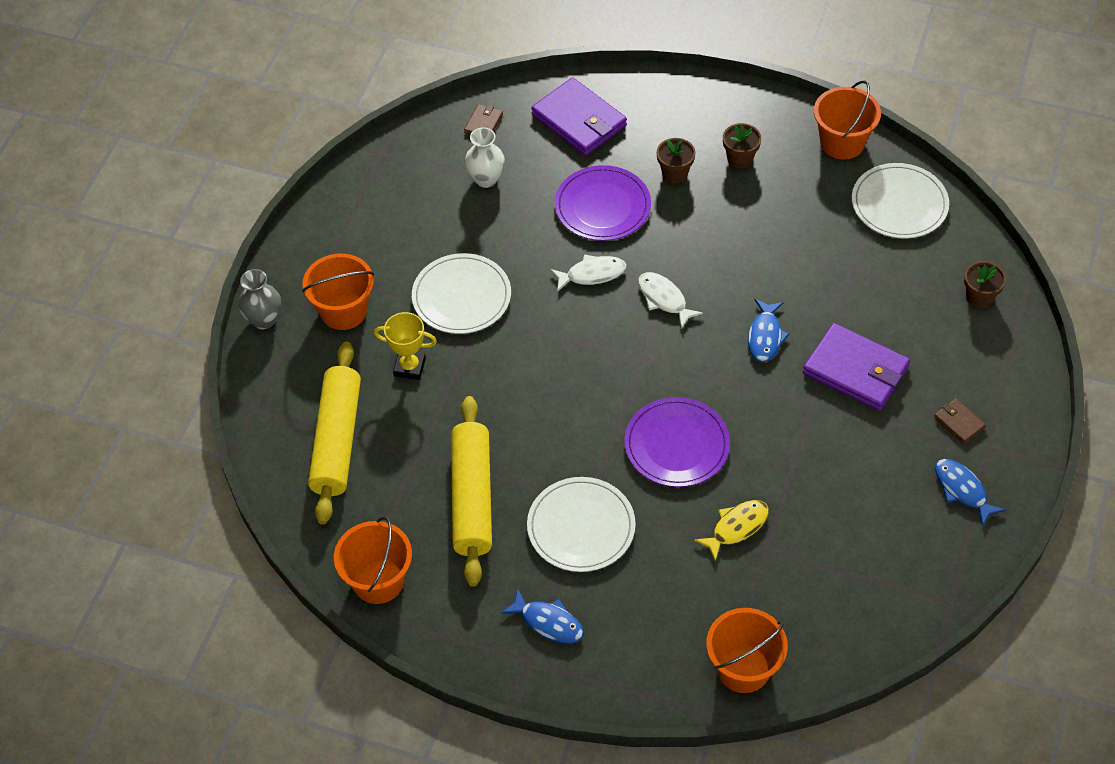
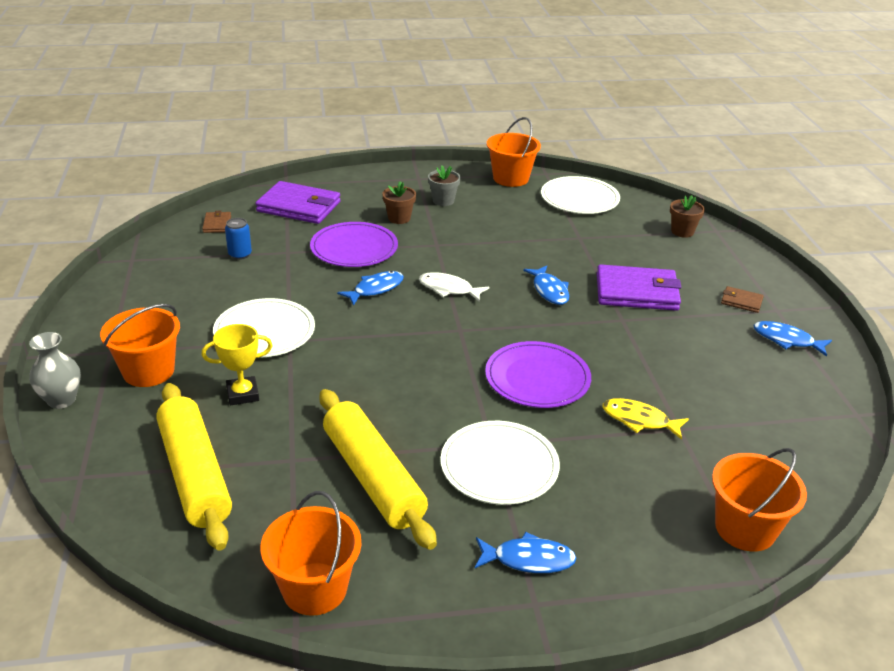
camera: 30 degrees left, 20 degrees down
(486, 179) = (240, 254): white vase -> blue can
(592, 274) = (375, 289): white fish -> blue fish
(736, 527) = (639, 420): yellow fish -> yellow fish turned 90 degrees counterclockwise
(740, 158) = (443, 201): brown flower pot -> grey flower pot

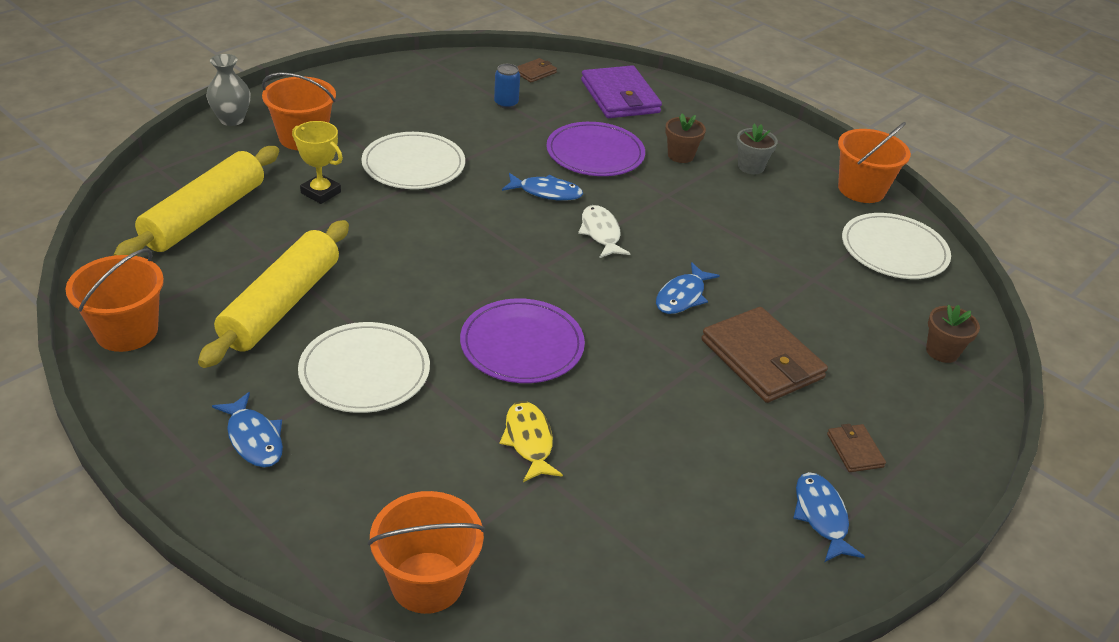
camera: 50 degrees right, 5 degrees up
(637, 292) = (762, 359): purple wallet -> brown wallet

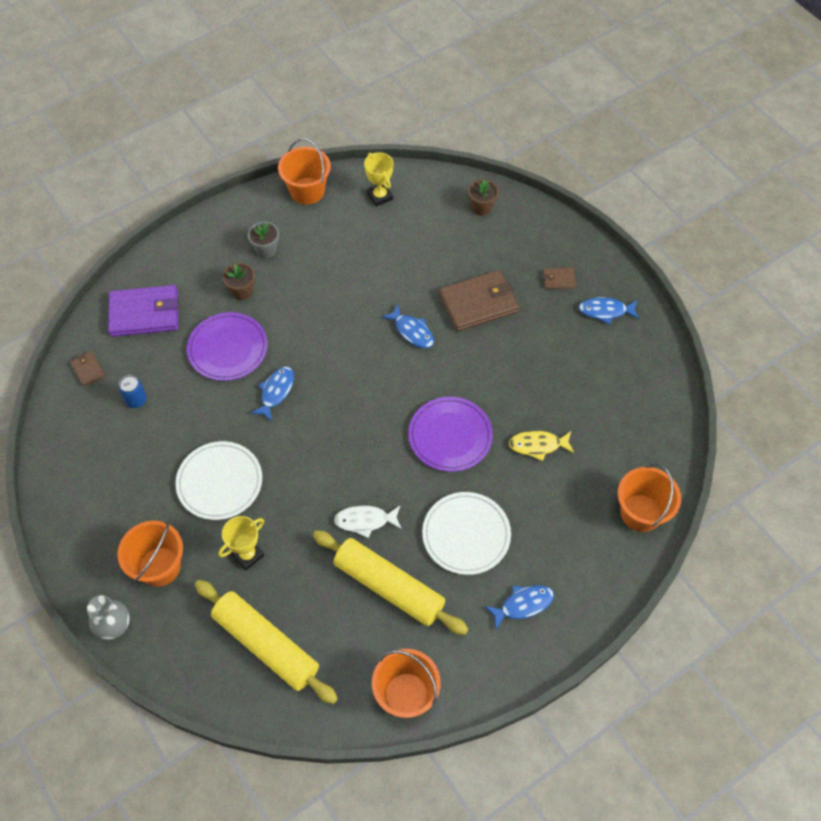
camera: 75 degrees left, 20 degrees up
(601, 233) = (333, 365): white fish -> white fish (365, 521)
(894, 250) = (380, 196): white plate -> yellow trophy

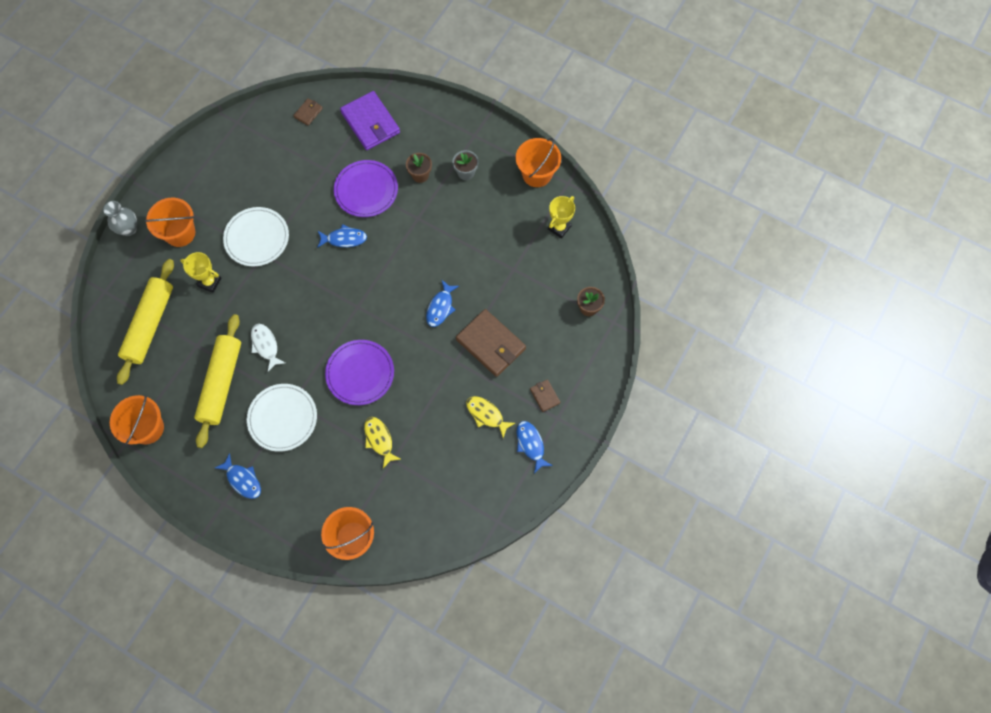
camera: 65 degrees right, 10 degrees up
(136, 400) = (297, 154): blue can -> none
(555, 336) = (486, 415): none -> yellow fish

